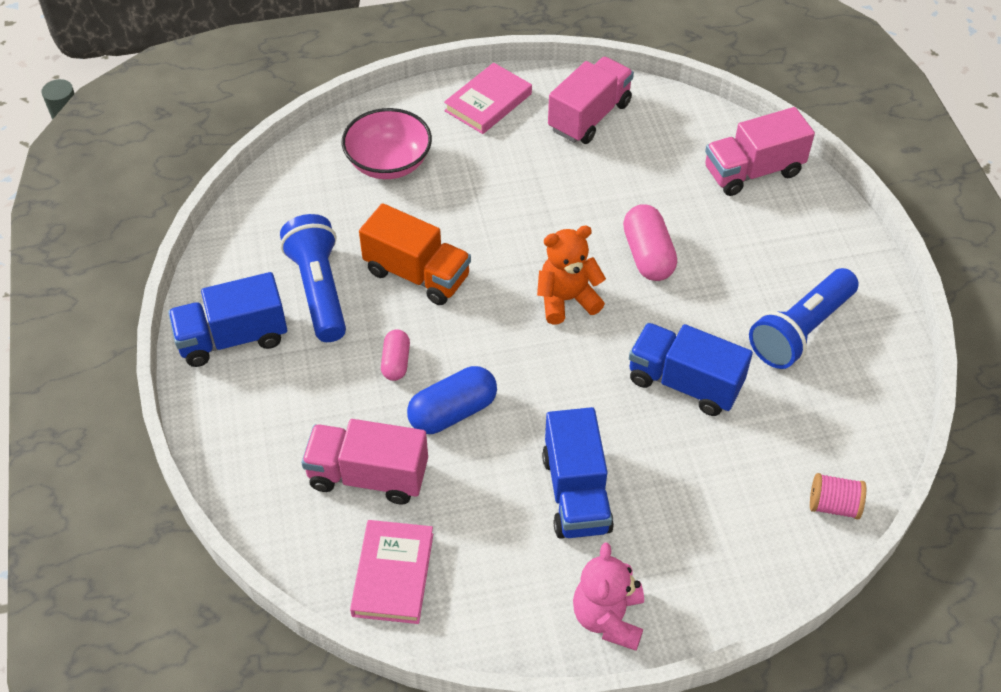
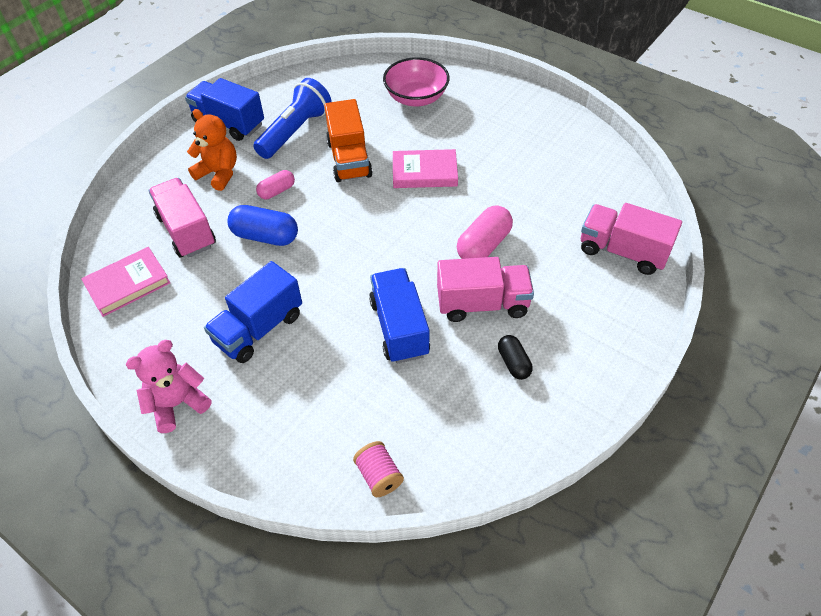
camera: 50 degrees right, 0 degrees up
(488, 102) = (513, 104): pink book -> pink book (424, 172)
(567, 300) = (403, 231): orange teddy bear -> orange teddy bear (219, 173)
(589, 116) = (562, 149): pink truck -> pink truck (482, 303)
(801, 331) = (513, 363): blue flashlight -> black capsule

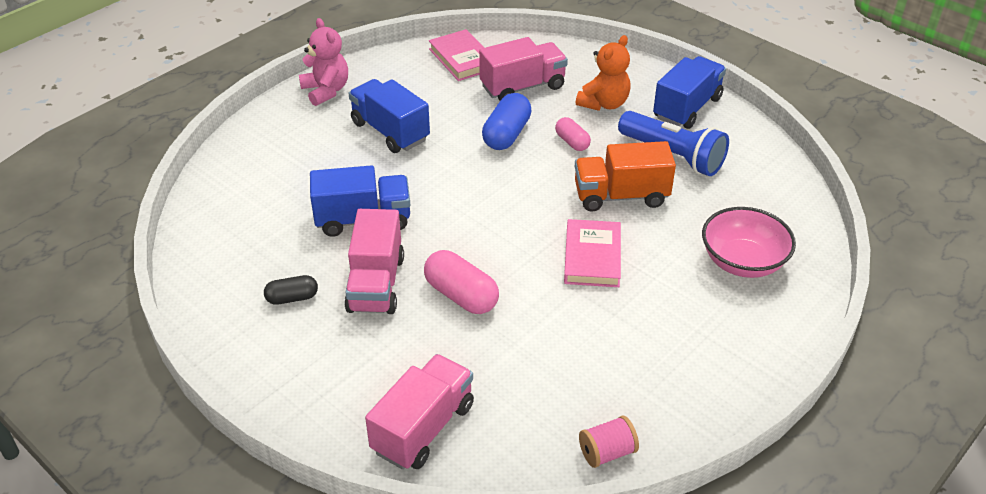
camera: 95 degrees right, 10 degrees down
(379, 476) = (211, 197): pink spool -> pink spool (607, 452)

